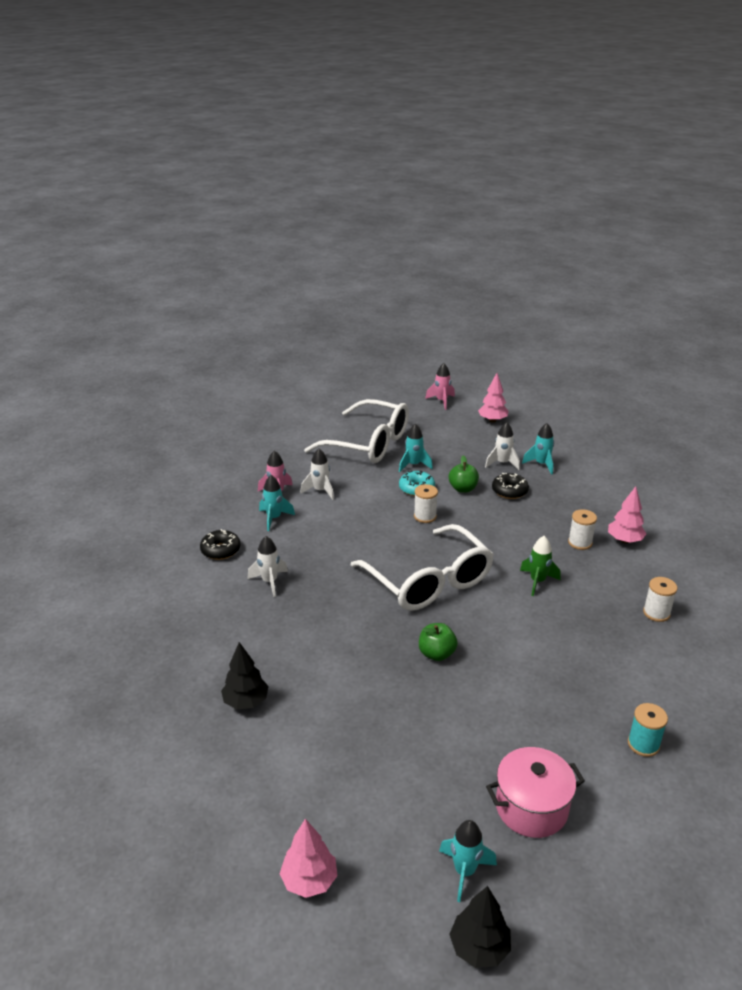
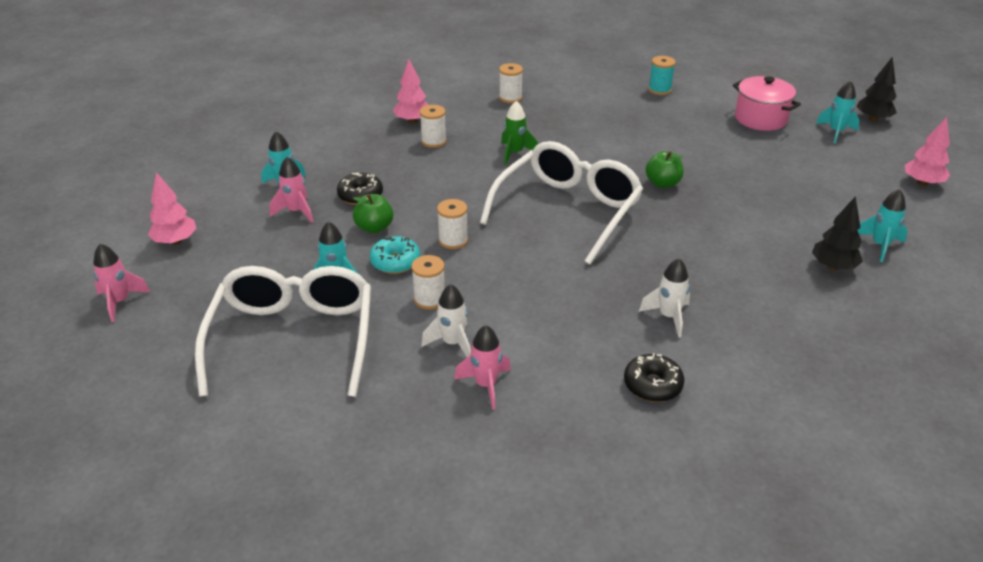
camera: 115 degrees left, 5 degrees up
(274, 518) = (547, 363): turquoise rocket -> turquoise rocket (879, 245)
(367, 492) = (429, 299): none -> white spool
(502, 463) = (296, 212): white rocket -> pink rocket

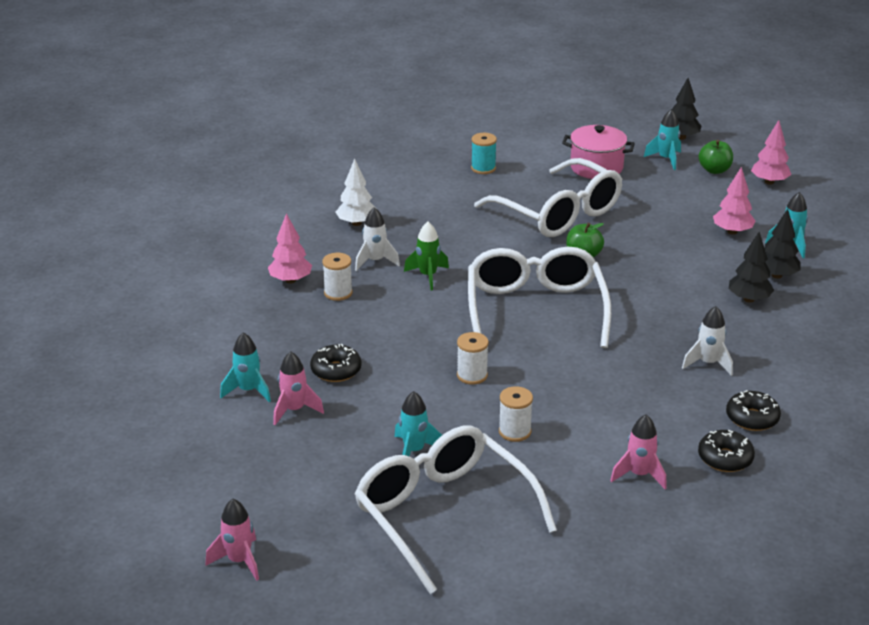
camera: 35 degrees left, 5 degrees down
(175, 241) = (213, 487): pink tree -> pink tree (732, 232)
(374, 227) = (388, 393): green apple -> green apple (714, 170)
(395, 262) = (446, 414): turquoise donut -> none
(452, 343) = (576, 457): white rocket -> white rocket (375, 261)
(510, 98) = (356, 223): white spool -> white tree
(581, 409) = (725, 458): none -> black donut
(682, 143) = (558, 213): none -> white glasses
(778, 277) = (749, 299): none -> black tree

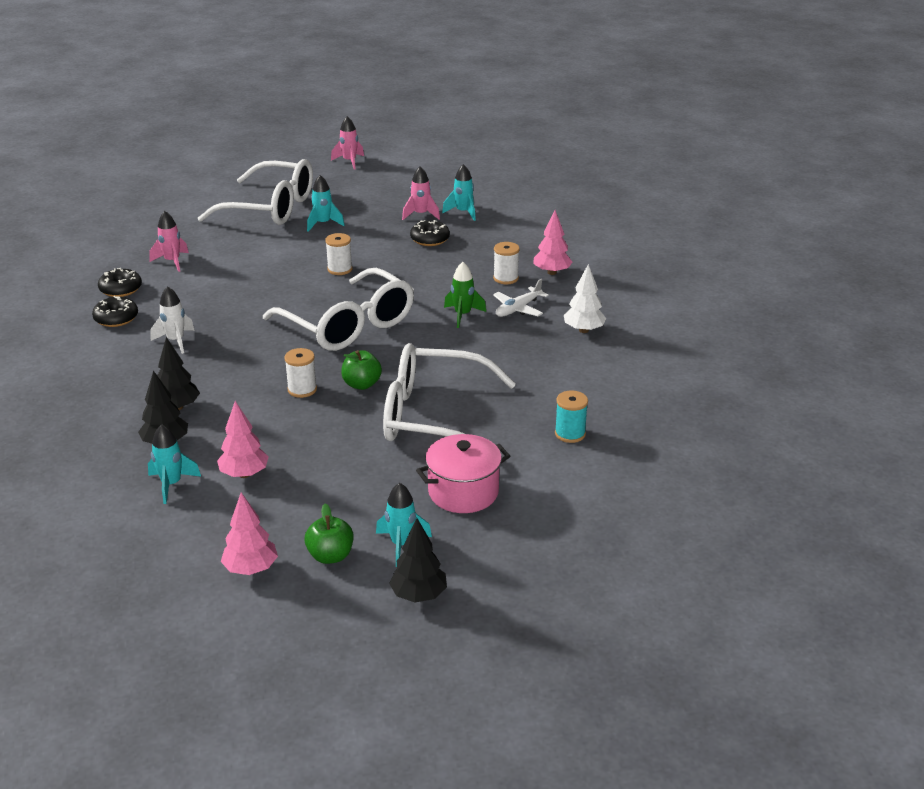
camera: 140 degrees right, 0 degrees up
(375, 261) = (518, 309): white rocket -> white plane
(514, 431) = (274, 253): white spool -> white spool (302, 389)

